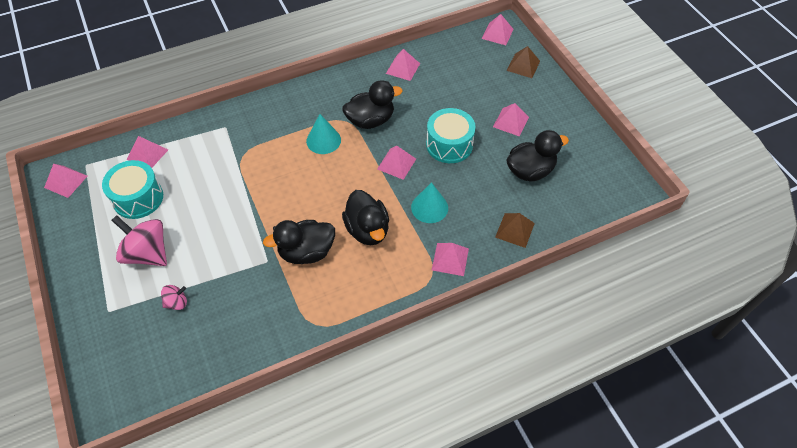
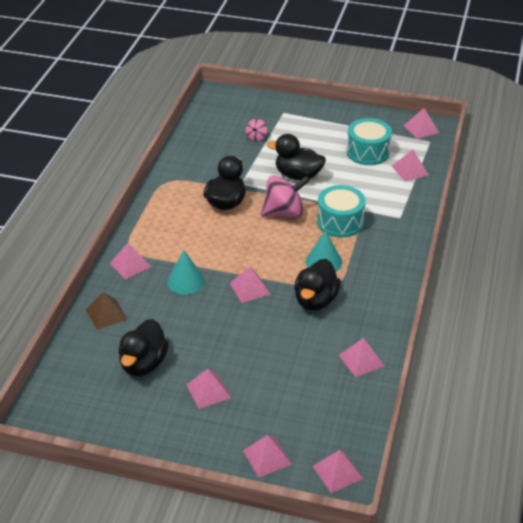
camera: 130 degrees right, 15 degrees down
(147, 253) = (311, 140): pink spinning top -> pink spinning top (284, 212)
(367, 230) = (207, 239): black duck -> black duck (298, 175)
(449, 145) = (232, 332): turquoise drum -> turquoise drum (340, 222)
(523, 65) = (267, 457): brown pyramid -> pink pyramid

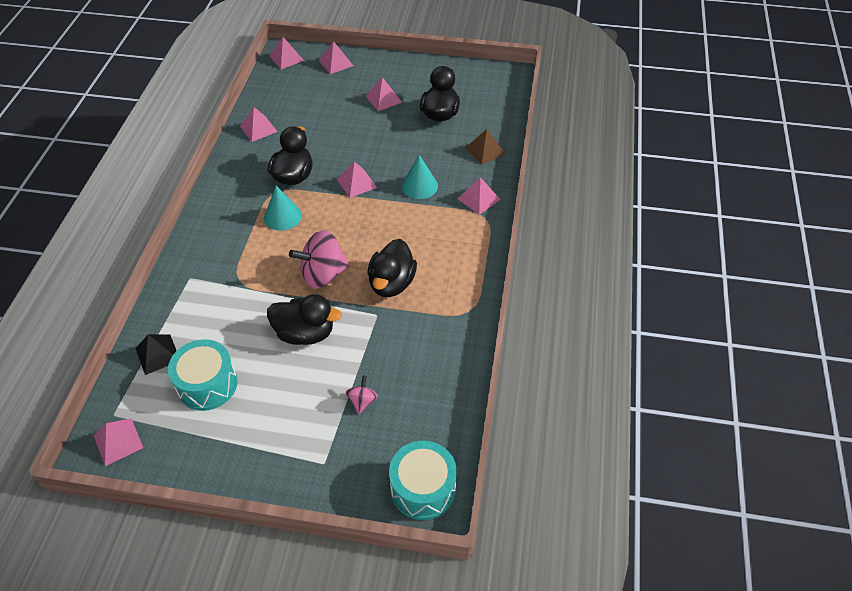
camera: 175 degrees right, 10 degrees up
(340, 222) = (259, 266): turquoise drum -> turquoise drum (423, 488)
(410, 170) = (157, 354): pink pyramid -> black pyramid

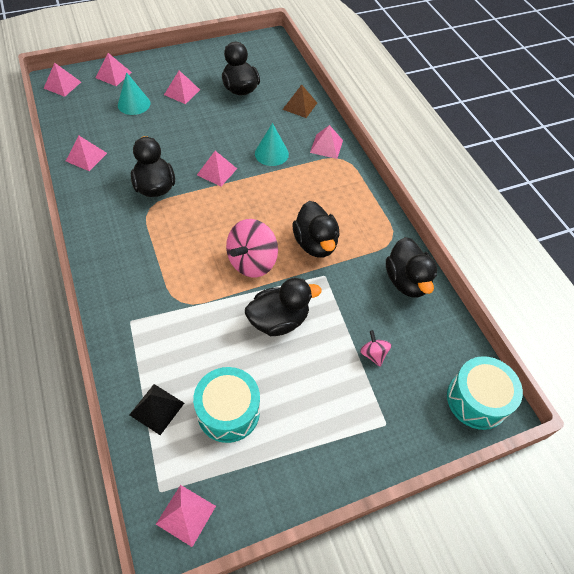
camera: 35 degrees left, 5 degrees up
(282, 216) = (174, 226): turquoise cone -> turquoise cone (134, 104)
(449, 355) = (407, 281): none -> black duck

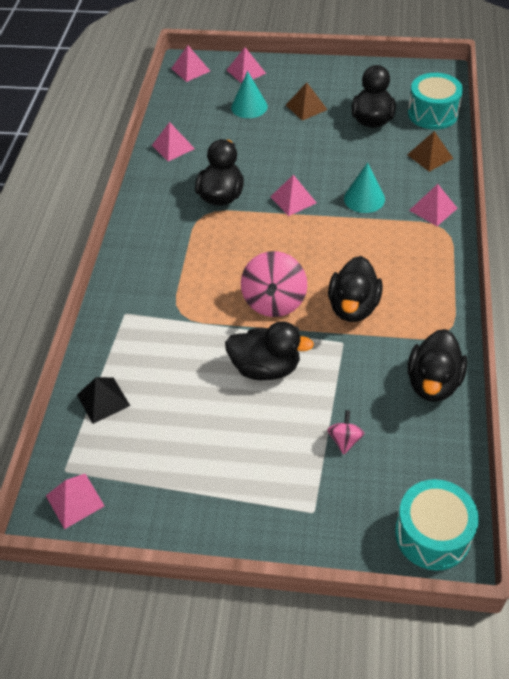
camera: 35 degrees right, 5 degrees down
(182, 92) = (306, 107): pink pyramid -> brown pyramid
(228, 411) = (165, 430): turquoise drum -> turquoise drum (432, 113)
(252, 262) = (274, 301): pink spinning top -> pink spinning top turned 60 degrees counterclockwise

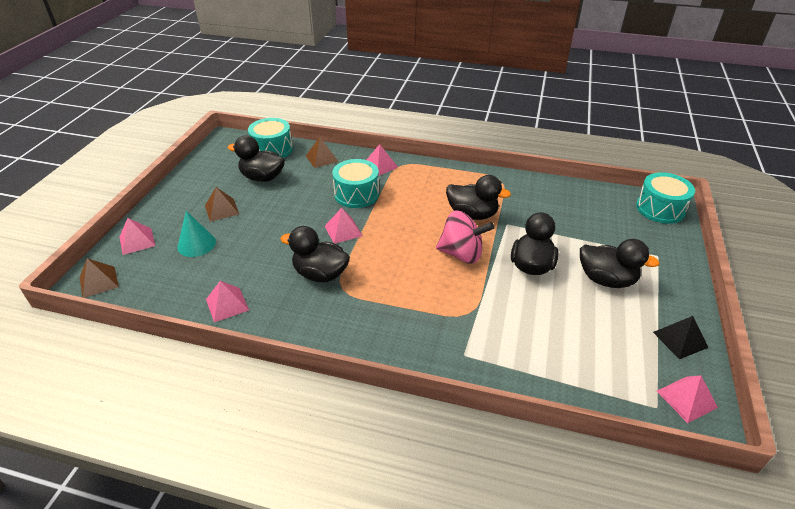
camera: 85 degrees left, 10 degrees down
(103, 400) = (572, 375): black pyramid -> black pyramid (680, 339)
(190, 69) = (98, 282): pink pyramid -> brown pyramid
(345, 440) = (595, 234): pink spinning top -> none
(364, 198) = (356, 194): turquoise cone -> turquoise drum
(433, 382) = (543, 191): black duck -> black duck (606, 280)

